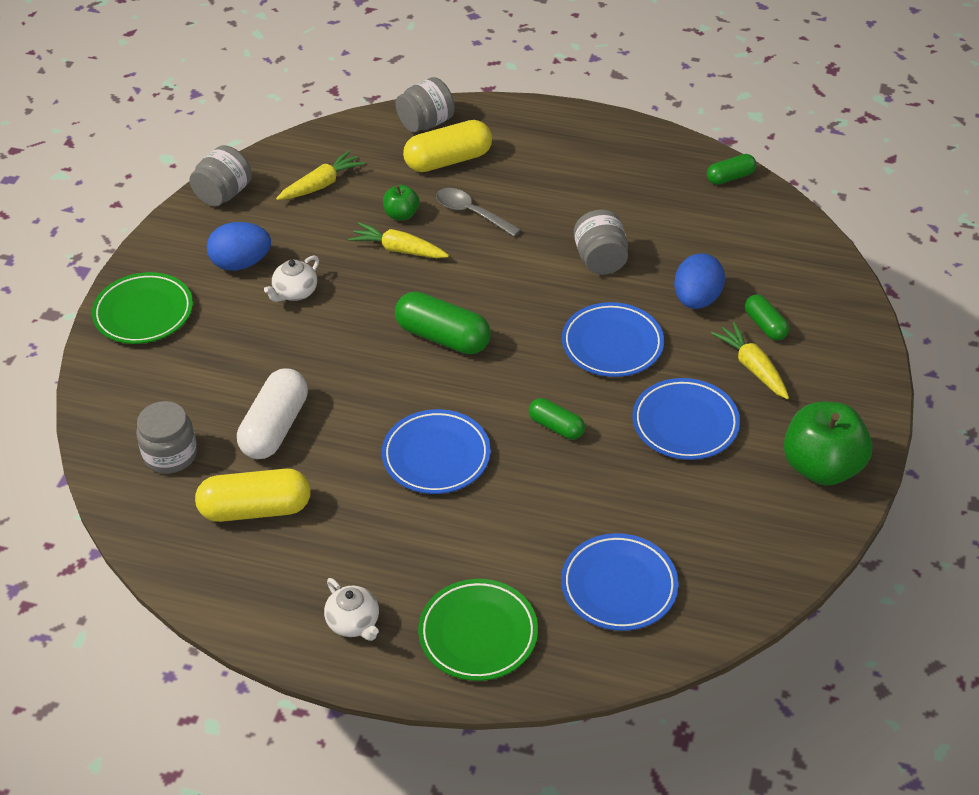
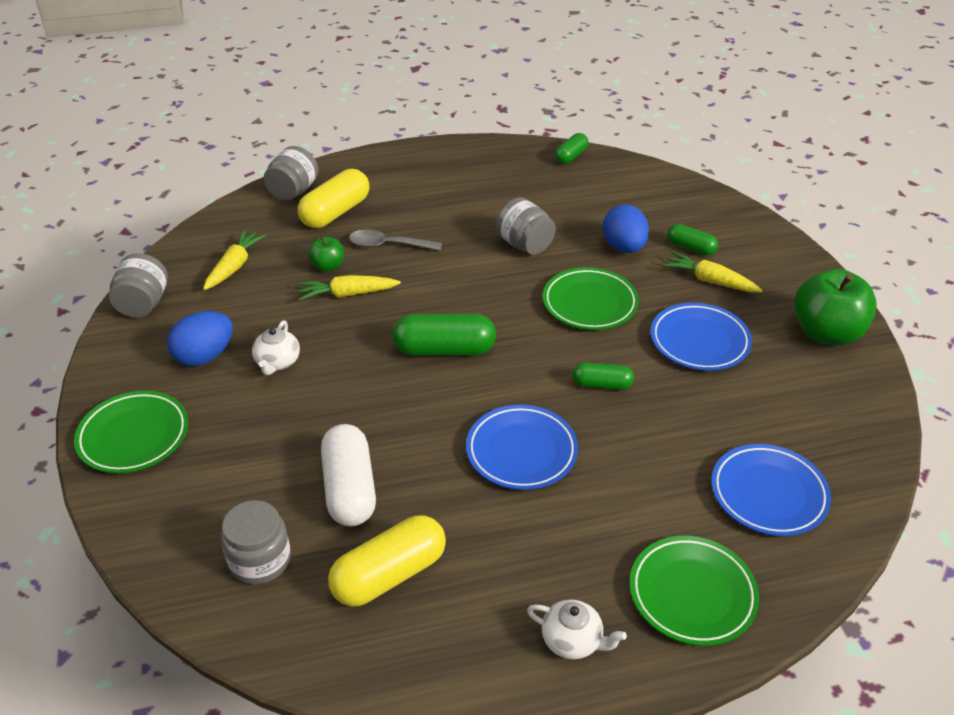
camera: 30 degrees left, 5 degrees down
(612, 344) = (589, 303): blue plate -> green plate

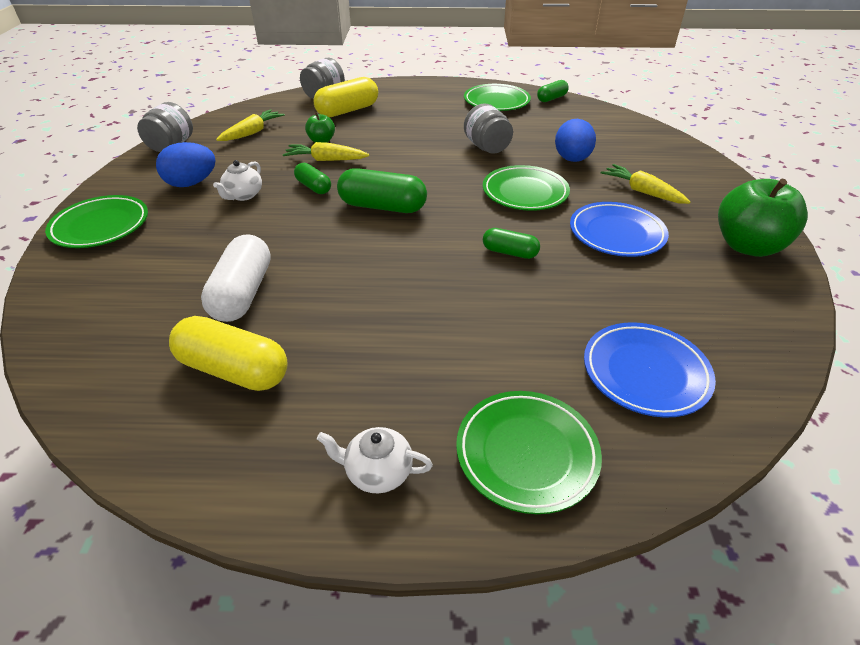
camera: 15 degrees right, 0 degrees up
(260, 560) = (131, 334): grey jar -> none
(388, 245) = (376, 134): grey spoon -> none
(389, 575) = (233, 370): yellow capsule -> yellow capsule turned 45 degrees clockwise
(509, 171) = (496, 102): none -> green plate
(521, 451) = (410, 291): blue plate -> none
(573, 641) = (377, 472): white teapot -> white teapot turned 150 degrees clockwise
(690, 248) = (632, 167): green capsule -> green capsule (313, 187)

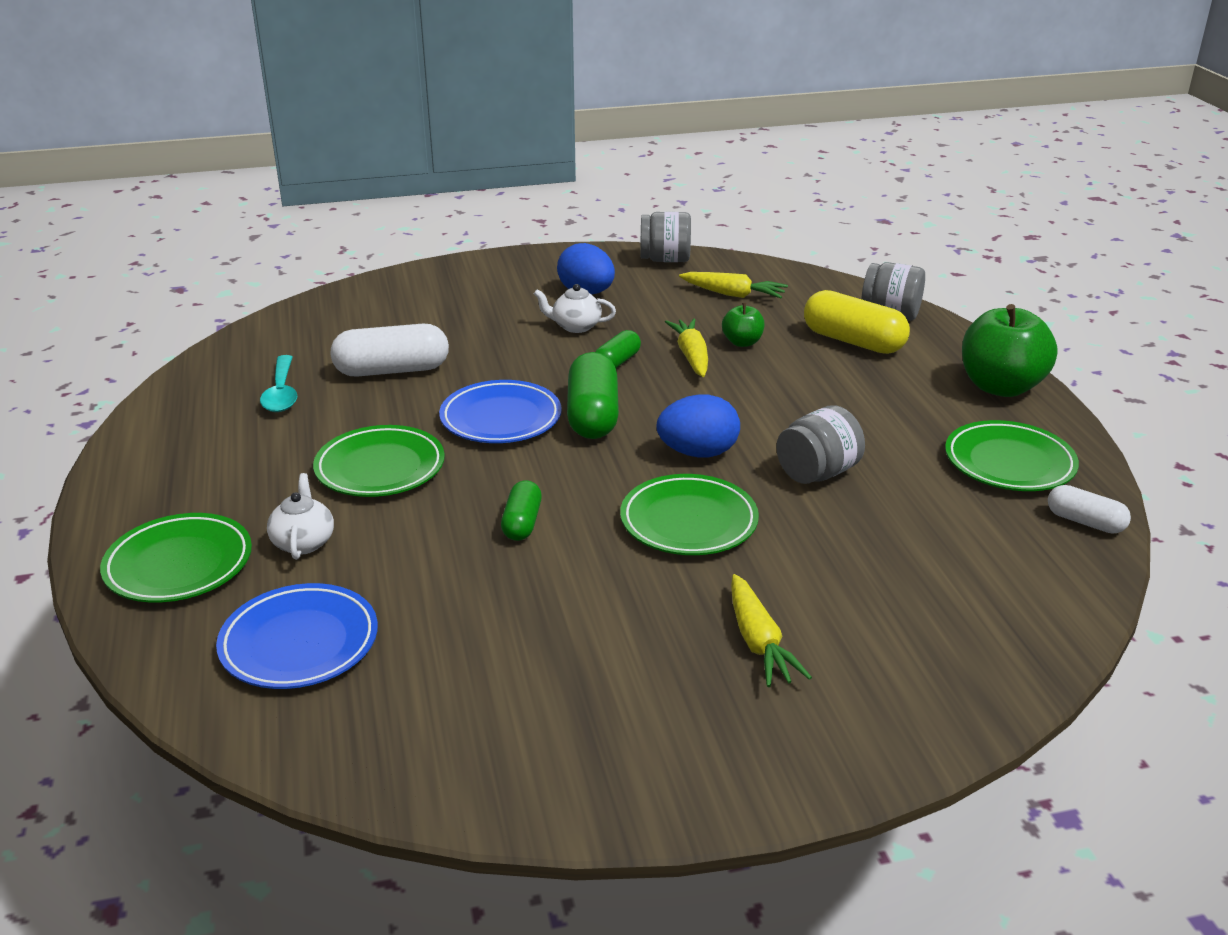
camera: 75 degrees right, 10 degrees down
(101, 226) = (482, 274): green plate -> green plate (380, 468)
(233, 370) = (281, 393): yellow capsule -> turquoise spoon
(377, 472) = (161, 486): white teapot -> white teapot (303, 542)
(551, 98) = (1085, 522): green capsule -> white capsule
(572, 159) = (831, 560): blue egg -> blue egg (698, 453)
(616, 234) = (606, 615): blue plate -> blue plate (501, 418)
(642, 191) = (758, 642): yellow carrot -> yellow carrot turned 135 degrees clockwise
(747, 246) = (627, 763): green apple -> green apple (1000, 387)

